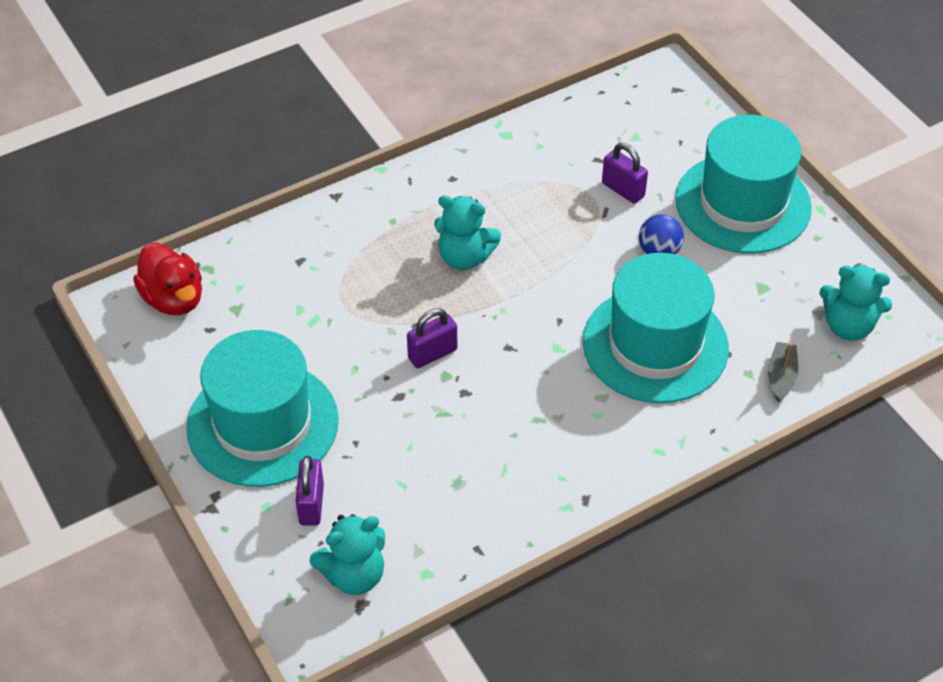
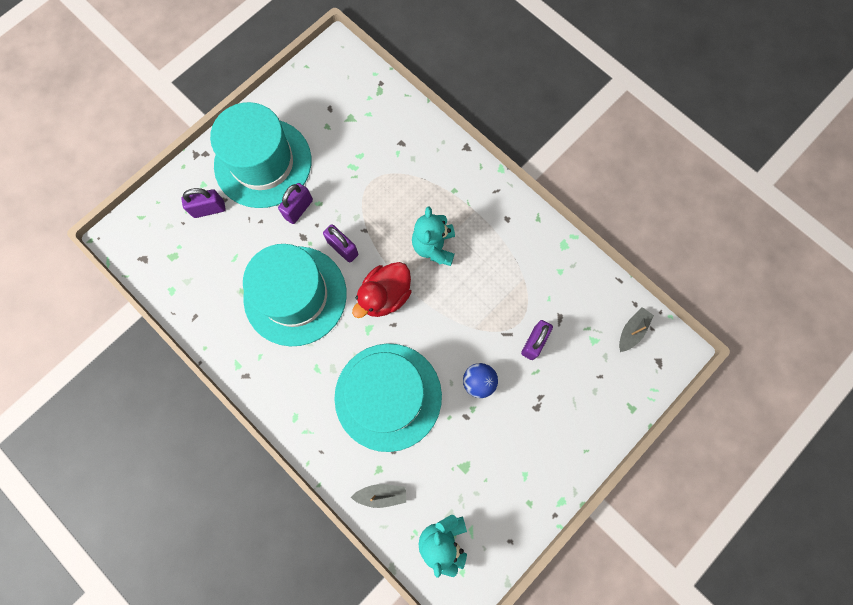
camera: 75 degrees right, 25 degrees up
(174, 299) = (349, 80): red duck -> red duck (385, 296)
(354, 393) = (299, 209): none -> purple padlock
(354, 574) = (163, 248): turquoise teddy bear -> none
(633, 102) = (632, 331): none -> grey boat
(743, 203) = (548, 437): turquoise hat -> turquoise hat (295, 295)

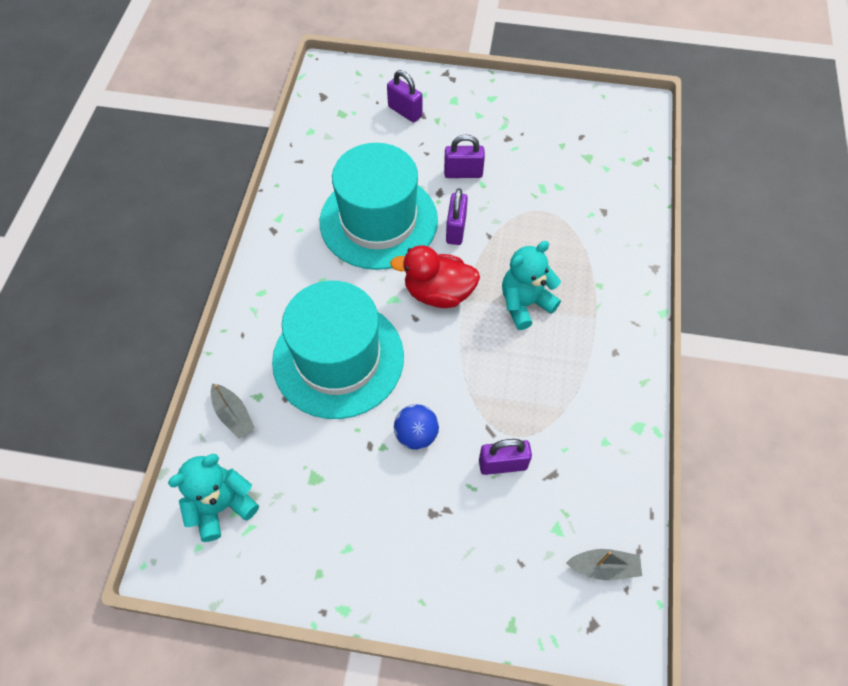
camera: 55 degrees right, 15 degrees down
(263, 163) = (482, 121): turquoise hat -> none

